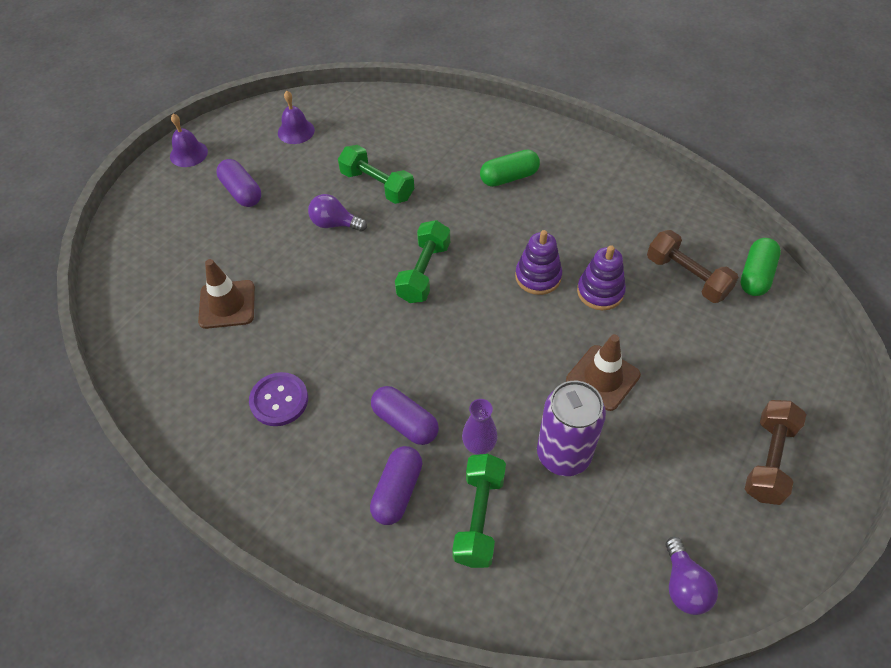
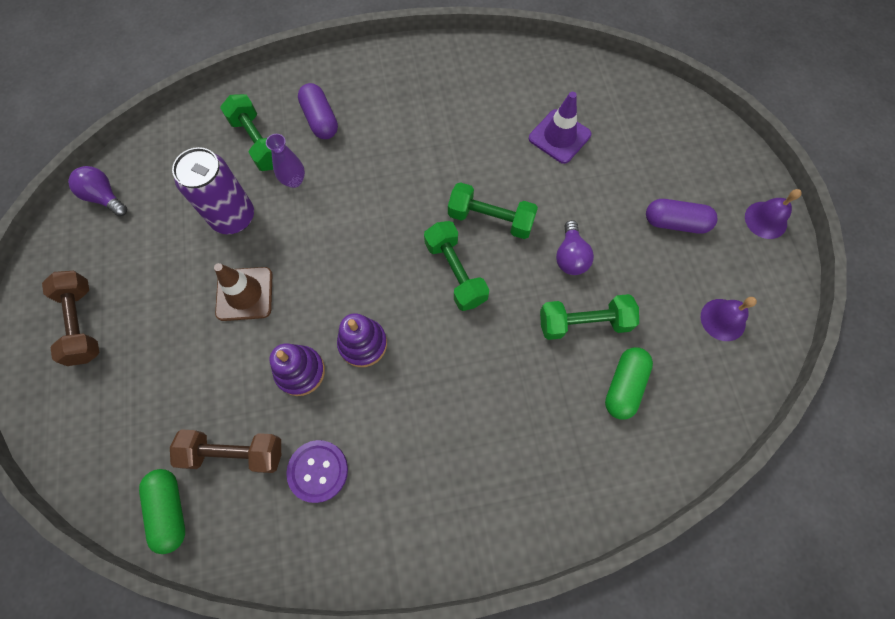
camera: 135 degrees right, 15 degrees up
(227, 304) = (559, 136): brown traffic cone -> purple traffic cone
(279, 400) = (448, 111): purple button -> purple button (318, 471)
(335, 224) = (570, 256): purple light bulb -> purple light bulb turned 120 degrees clockwise
(356, 287) = (490, 219): none -> green dumbbell
(405, 422) = (355, 158): purple capsule -> none
(509, 177) = (483, 436): green capsule -> green capsule (624, 385)

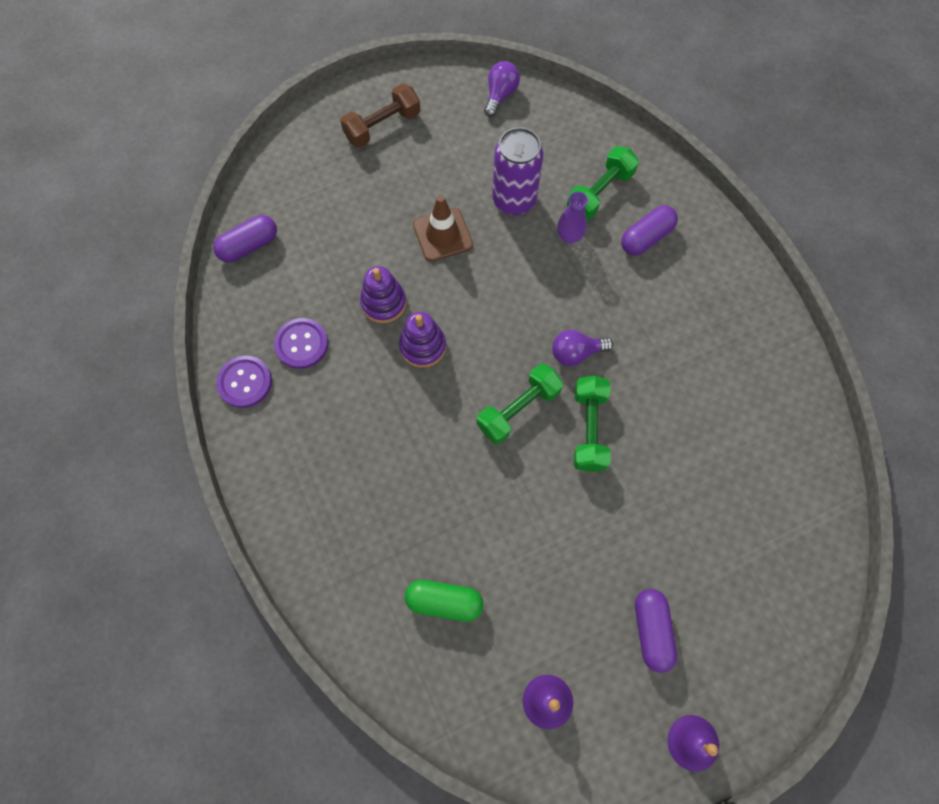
camera: 75 degrees right, 0 degrees up
(170, 510) = (249, 246): green capsule -> purple capsule
(234, 453) = (303, 276): brown dumbbell -> none
(343, 547) = (245, 382): none -> purple button
(559, 136) = (717, 479): purple traffic cone -> none
(570, 256) = (571, 520): purple light bulb -> purple light bulb (576, 353)
(584, 323) = (501, 548): green dumbbell -> none

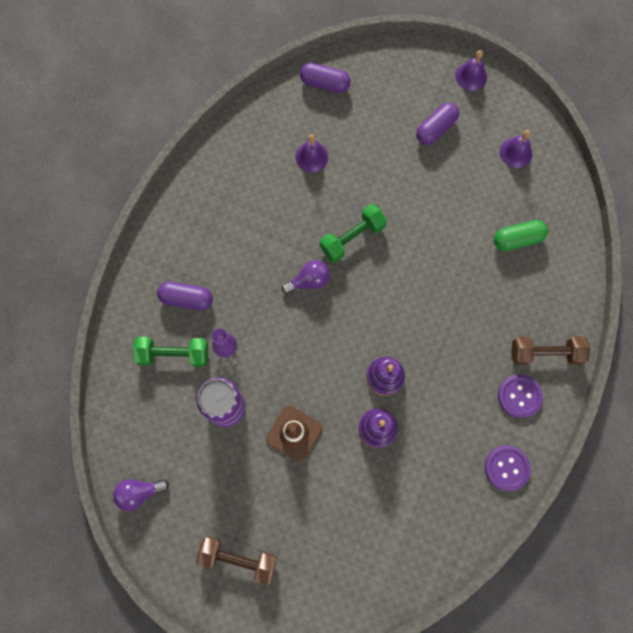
camera: 130 degrees left, 5 degrees up
(249, 246) = (416, 563): purple capsule -> purple capsule (325, 84)
(301, 344) = (451, 455): purple button -> purple button (519, 396)
(305, 515) = (545, 353): none -> brown dumbbell
(444, 601) = (517, 239): green capsule -> green capsule turned 75 degrees counterclockwise
(518, 409) = (375, 286): green dumbbell -> none
(576, 353) = (309, 281): purple light bulb -> purple light bulb turned 60 degrees counterclockwise
(718, 462) = (311, 157): none -> purple bell

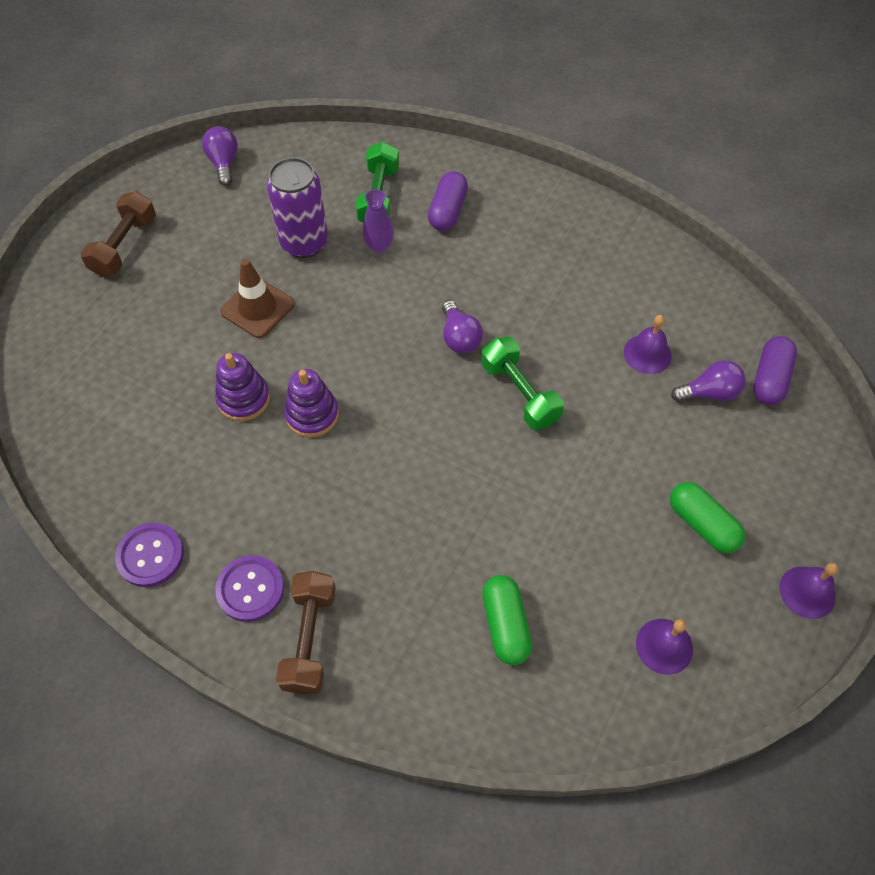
camera: 95 degrees right, 15 degrees down
(339, 120) = (709, 393): none -> purple light bulb
(435, 129) = (702, 524): purple capsule -> green capsule

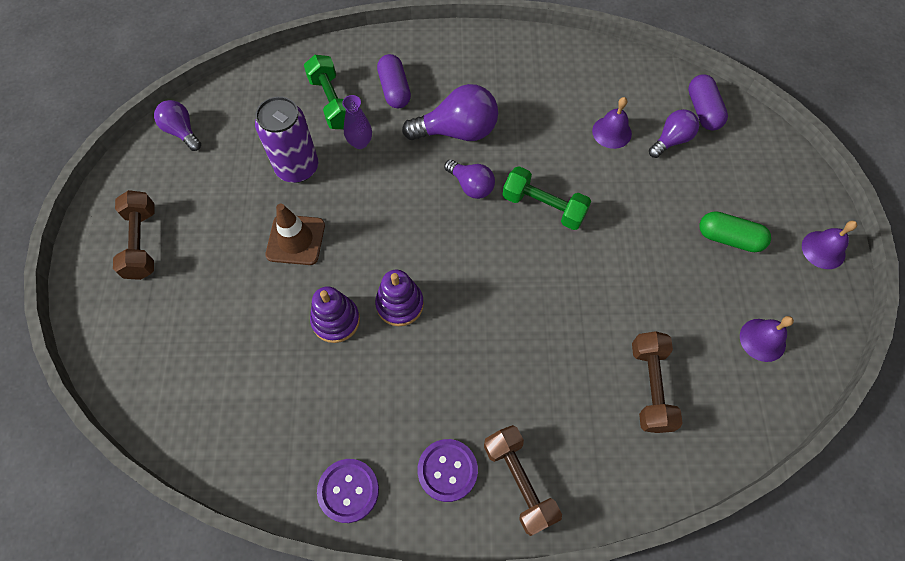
camera: 30 degrees left, 5 degrees up
(483, 279) = (457, 131): none -> purple light bulb
(505, 625) = (650, 387): green capsule -> brown dumbbell

